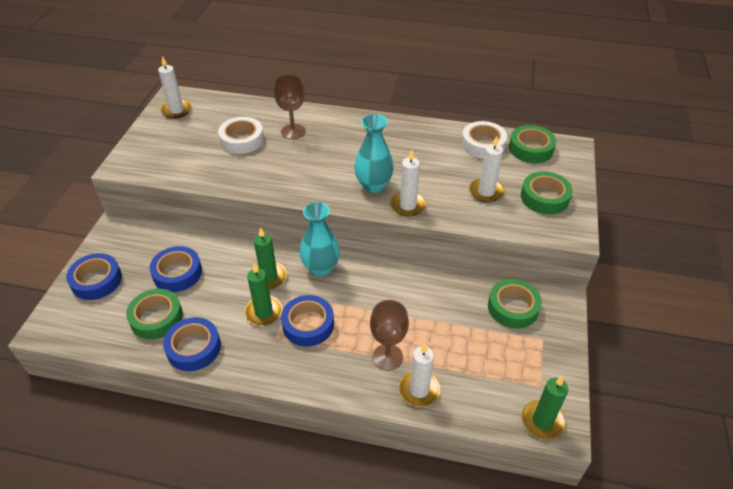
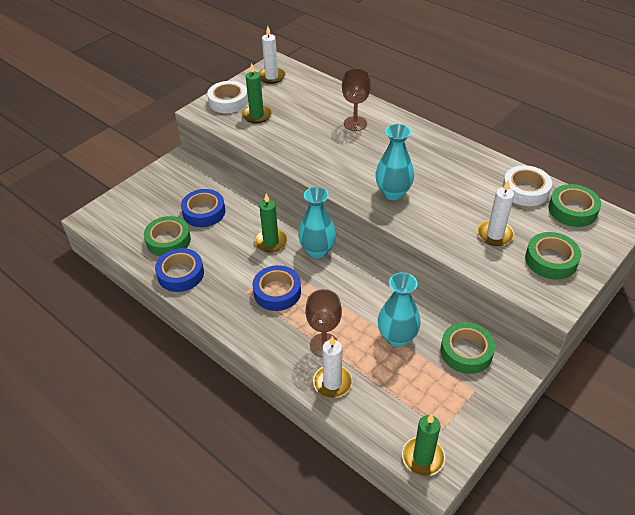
camera: 30 degrees right, 0 degrees up
(96, 280) = (144, 196): blue tape -> none
(242, 140) = (307, 117): white tape -> white tape (228, 101)
(264, 312) = (249, 268): green candle -> green candle (257, 115)
(408, 205) = (411, 221): white candle -> none
(447, 320) = (397, 337): none -> turquoise vase

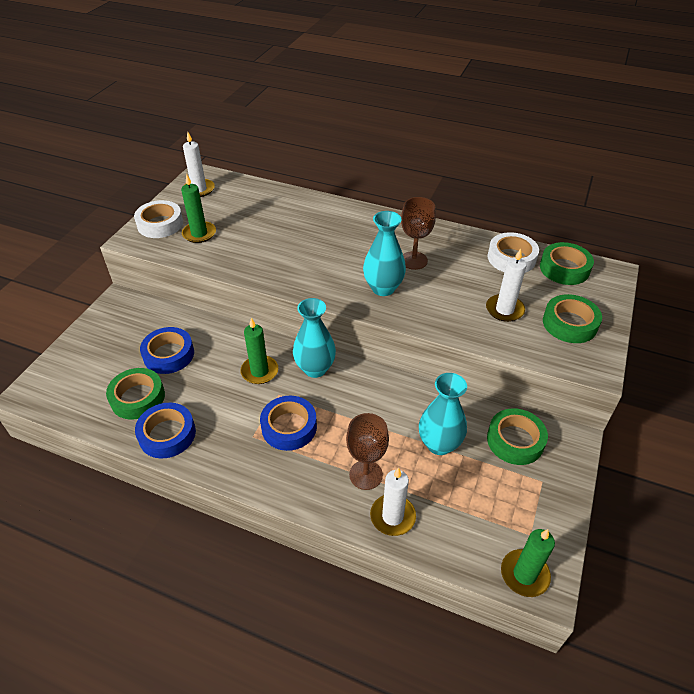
camera: 20 degrees left, 0 degrees up
(355, 123) = (311, 223): brown goblet -> brown goblet (414, 260)

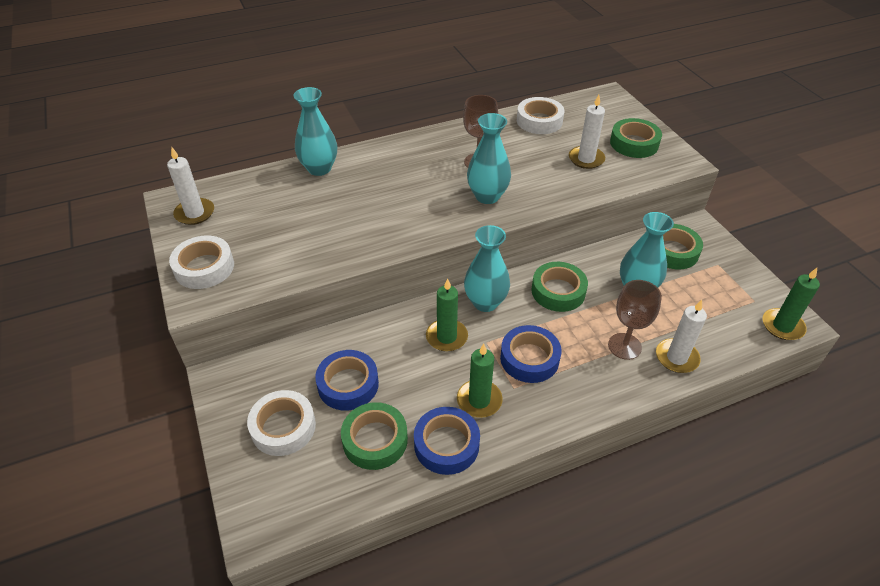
camera: 45 degrees left, 0 degrees up
(108, 351) = (283, 427): none -> white tape
(199, 234) = (261, 251): green candle -> green candle (479, 400)
(303, 203) = (319, 168): none -> turquoise vase
(564, 268) = (580, 109): green tape -> green tape (558, 291)

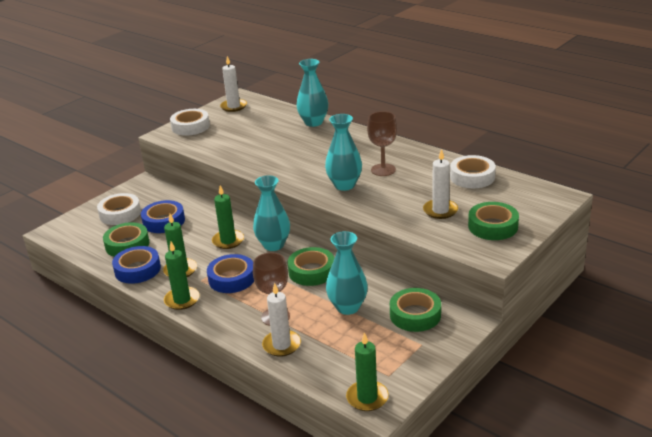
camera: 65 degrees right, 15 degrees down
(545, 417) = (182, 300): none -> green candle

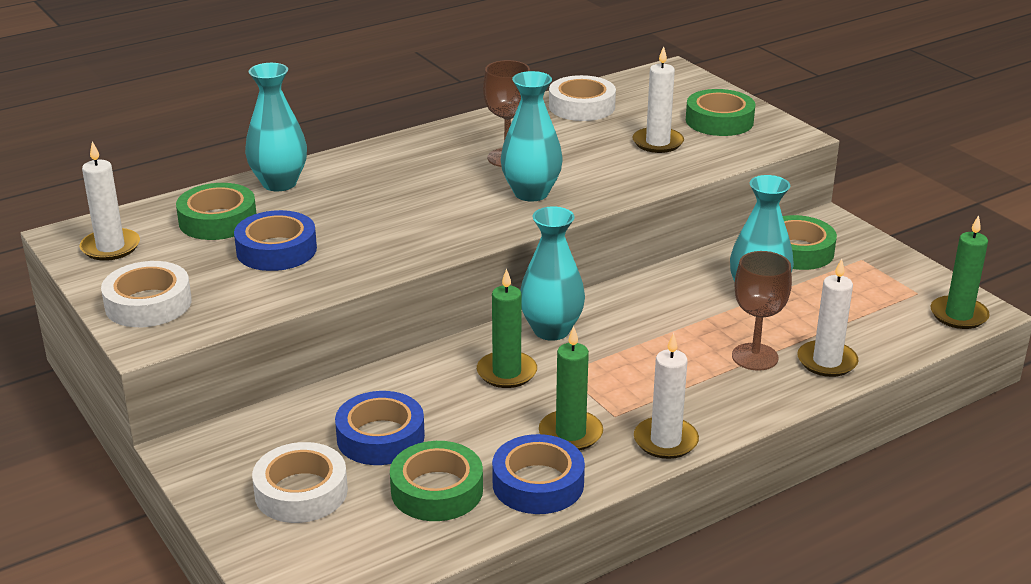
camera: 75 degrees left, 0 degrees up
(182, 300) = (665, 441): green candle -> white candle
(232, 278) = (628, 383): blue tape -> blue tape (276, 250)
(311, 271) = (650, 308): green tape -> green tape (218, 220)

